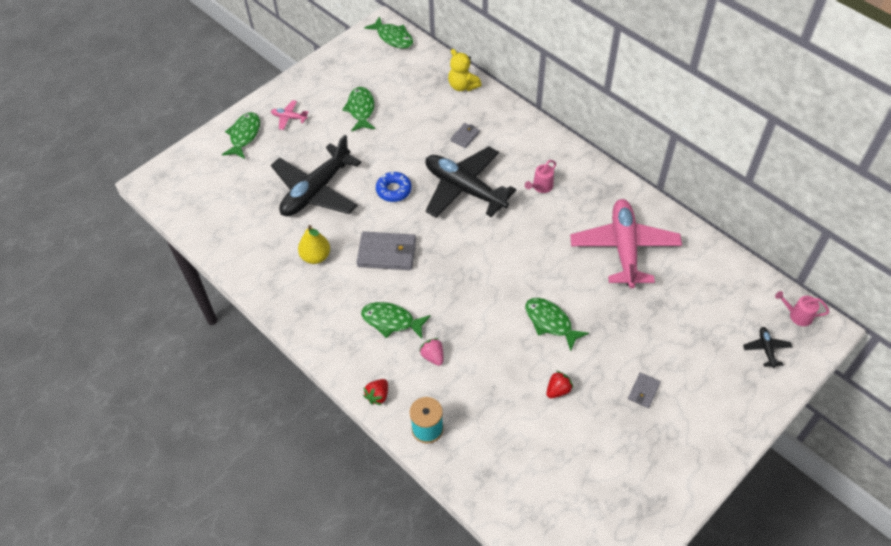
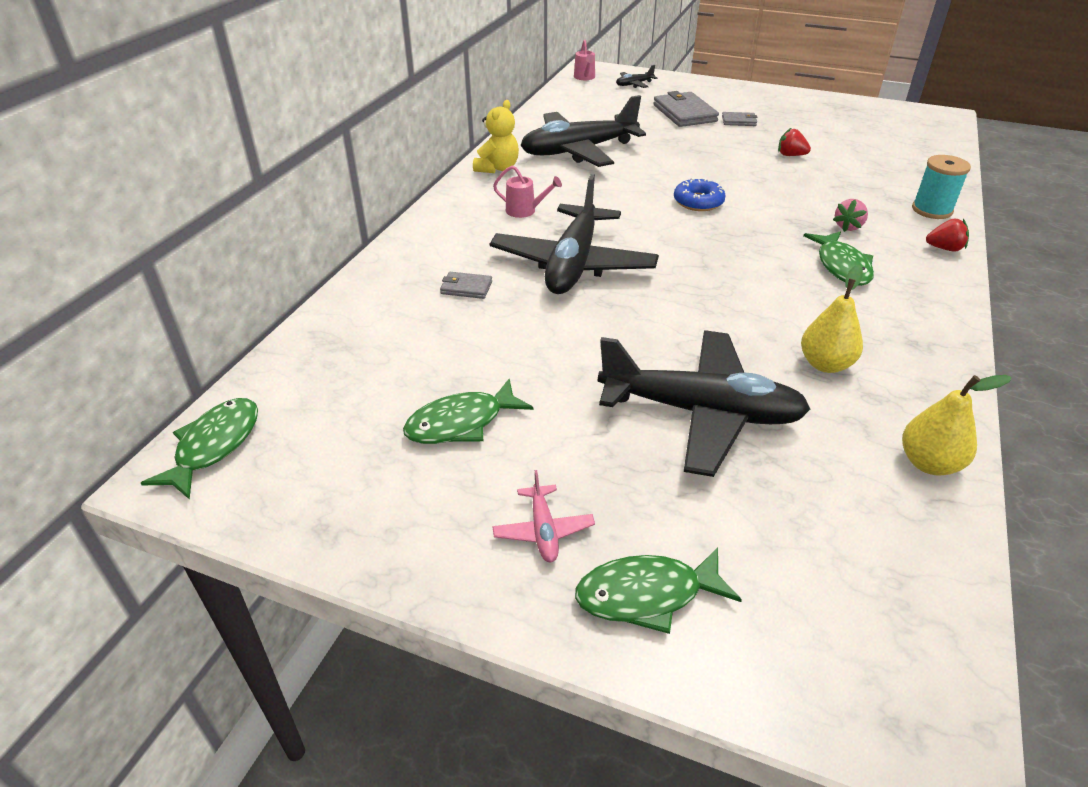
camera: 115 degrees left, 15 degrees down
(236, 255) = (929, 463): none -> yellow pear
(387, 253) = (746, 299): grey wallet -> grey wallet (684, 113)
(394, 190) = (627, 326): blue donut -> blue donut (698, 202)
(462, 86) = (344, 317): yellow teddy bear -> yellow teddy bear (497, 168)
(550, 322) = (718, 171): green fish -> none
(624, 248) = (578, 151): pink plane -> black plane

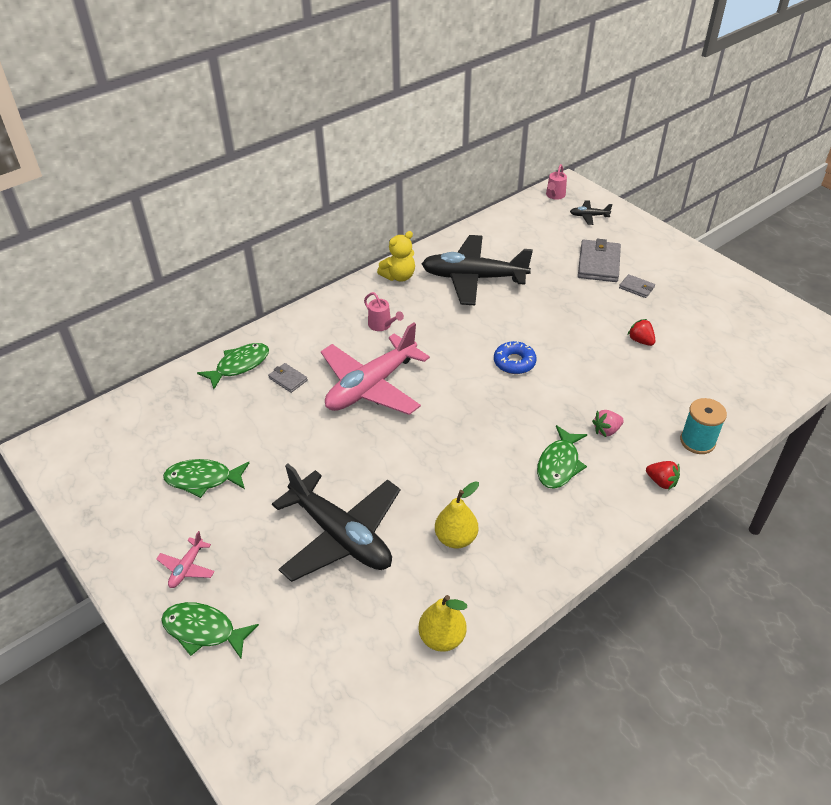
camera: 30 degrees right, 5 degrees up
(214, 446) = (75, 437): green fish -> green fish (239, 365)
(573, 264) = (371, 386): black plane -> pink plane

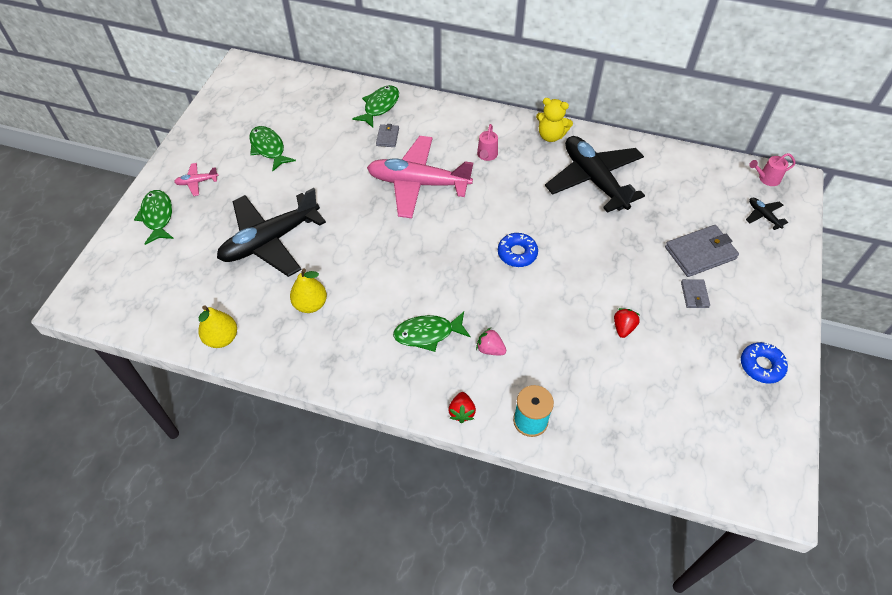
camera: 55 degrees right, 10 degrees up
(239, 365) = (380, 106): green fish -> green fish turned 75 degrees counterclockwise
(340, 535) = (270, 241): black plane -> black plane turned 45 degrees clockwise
(724, 290) = (761, 366): none -> blue donut

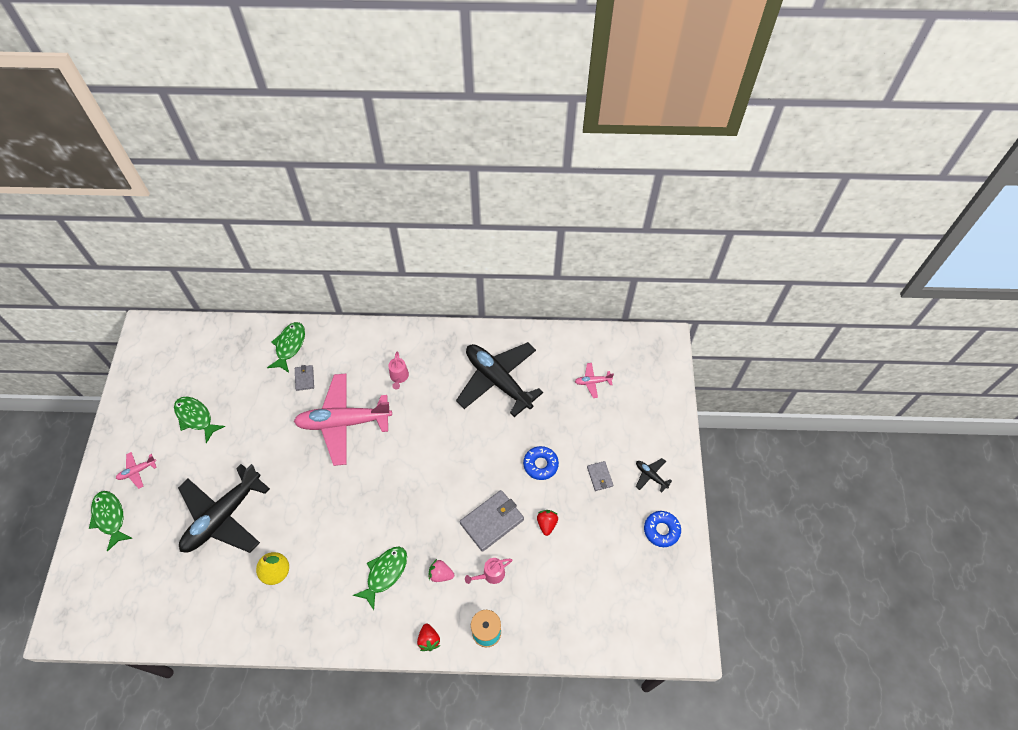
camera: 15 degrees left, 5 degrees up
(222, 338) = (205, 627): yellow pear -> none
(427, 334) = (385, 573): green fish -> green fish turned 150 degrees clockwise
(517, 253) = (445, 473): blue donut -> blue donut (540, 464)
(551, 136) = (452, 342): yellow teddy bear -> none
(700, 253) = (598, 434): grey wallet -> grey wallet (492, 521)
(701, 202) = (592, 382): none -> pink plane
(763, 216) = (645, 383): black plane -> black plane (651, 476)
(766, 178) = (643, 344): pink watering can -> pink watering can (490, 574)

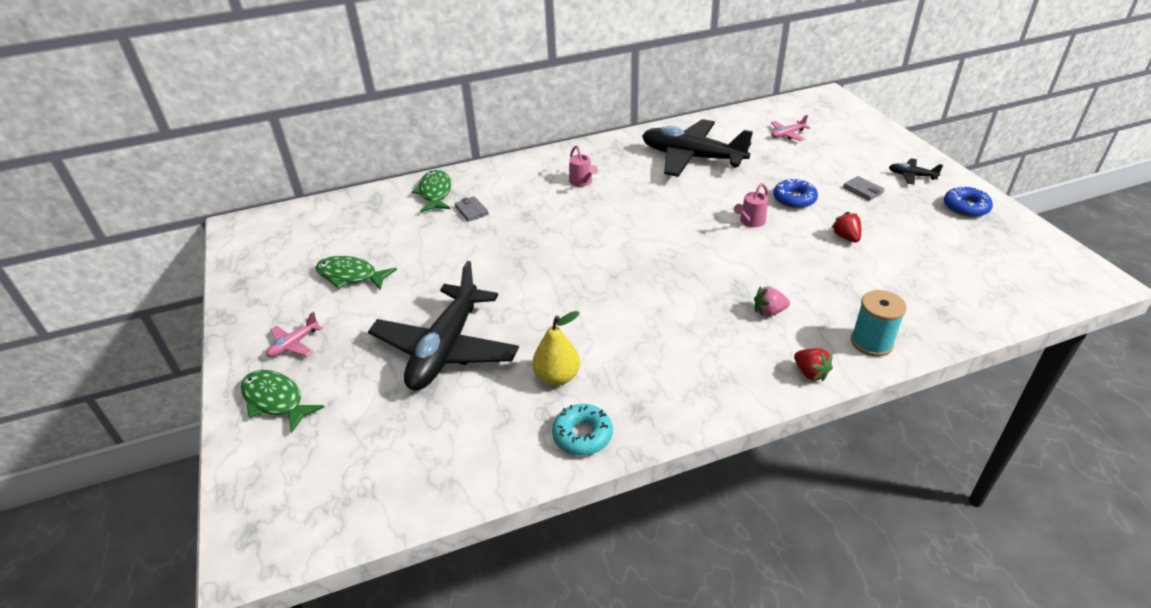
camera: 20 degrees left, 20 degrees down
(265, 626) = (582, 435): none -> turquoise donut
(344, 422) = (545, 229): pink plane -> none
(385, 573) = (701, 333): green fish -> none
(490, 574) = (826, 294): pink watering can -> pink watering can (750, 222)
(492, 521) = (785, 253): grey wallet -> none

